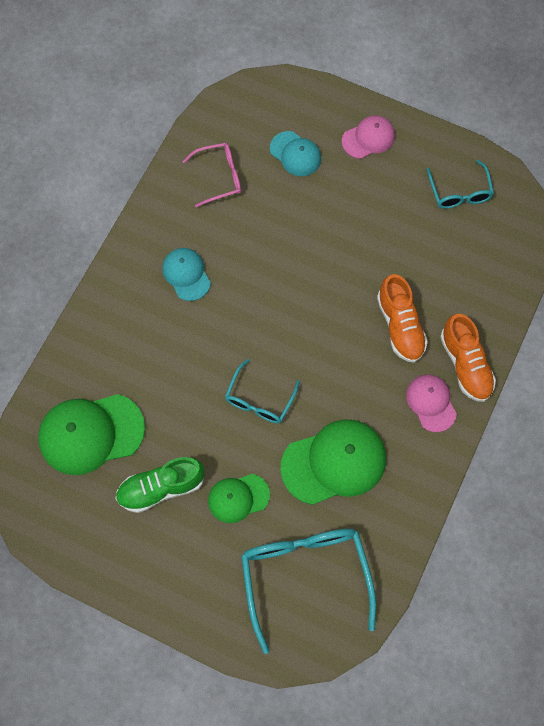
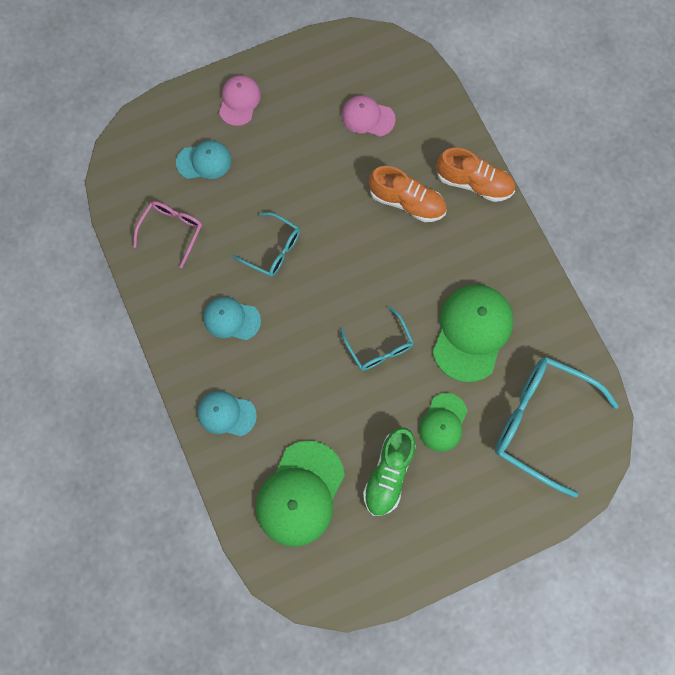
camera: 50 degrees left, 5 degrees up
(109, 330) = (226, 414): none -> turquoise cap
(431, 403) = (482, 229): pink cap -> pink cap (367, 117)
(459, 192) = (339, 77): turquoise glasses -> turquoise glasses (272, 249)

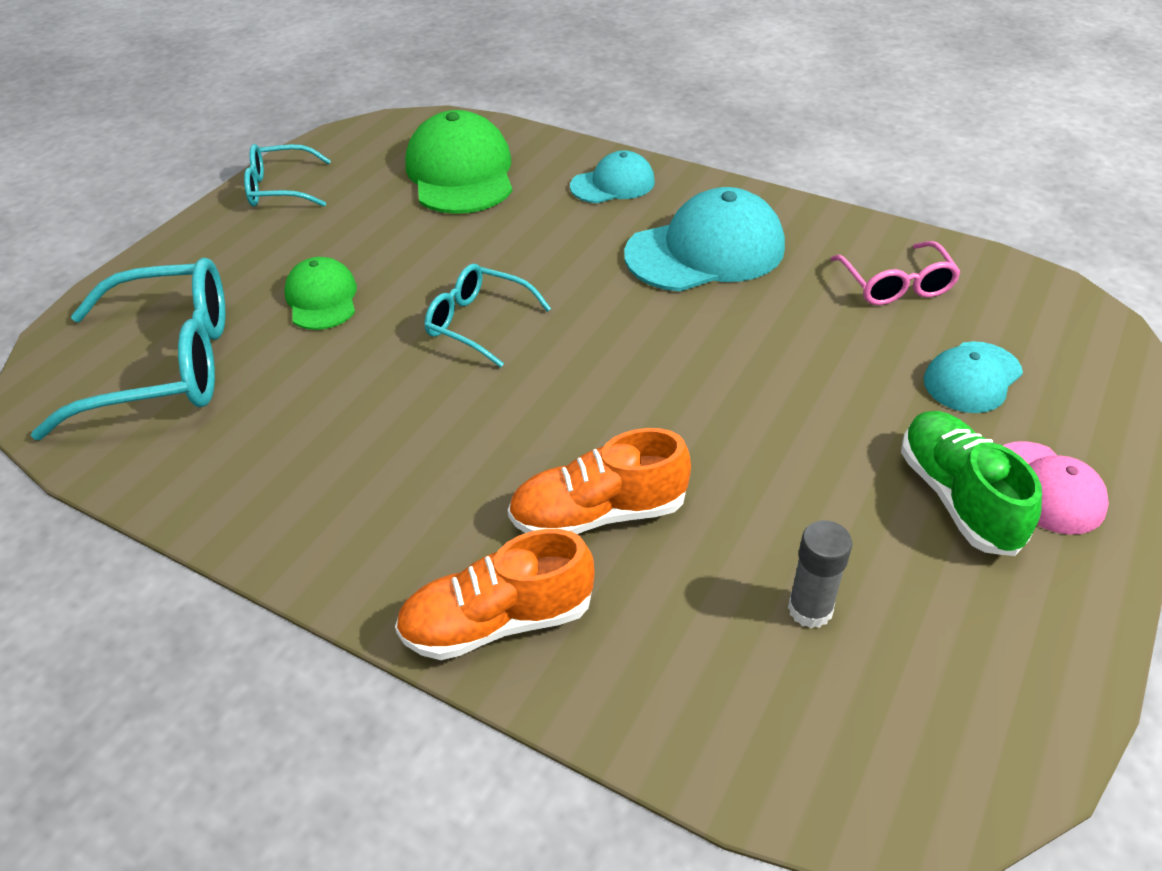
camera: 145 degrees right, 30 degrees down
(231, 319) = (706, 251): turquoise cap -> turquoise cap, size x1.74
(272, 249) = (741, 338): turquoise glasses -> turquoise glasses (281, 188)
(367, 117) = (810, 609): pink cap -> grey glue stick
(388, 474) = (363, 229): green shoe -> green shoe (957, 497)
(472, 332) = (343, 406): green cap -> none

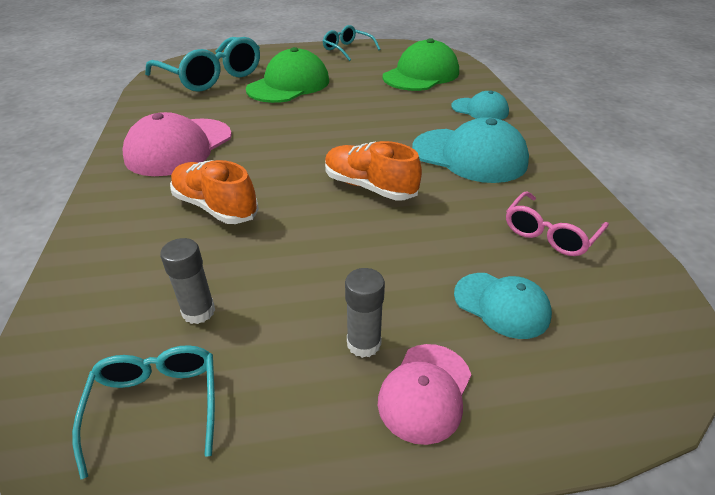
camera: 50 degrees right, 5 degrees down
(322, 298) = (289, 85): green cap -> green cap, size x1.74
(382, 492) = (179, 147): none -> pink cap
(478, 323) = (319, 122): turquoise glasses -> turquoise glasses (156, 406)
(497, 621) = (117, 209): orange shoe -> orange shoe (369, 187)
(957, 497) = (364, 343): green shoe -> grey glue stick
(972, 378) = (501, 305): turquoise cap -> turquoise cap turned 150 degrees counterclockwise

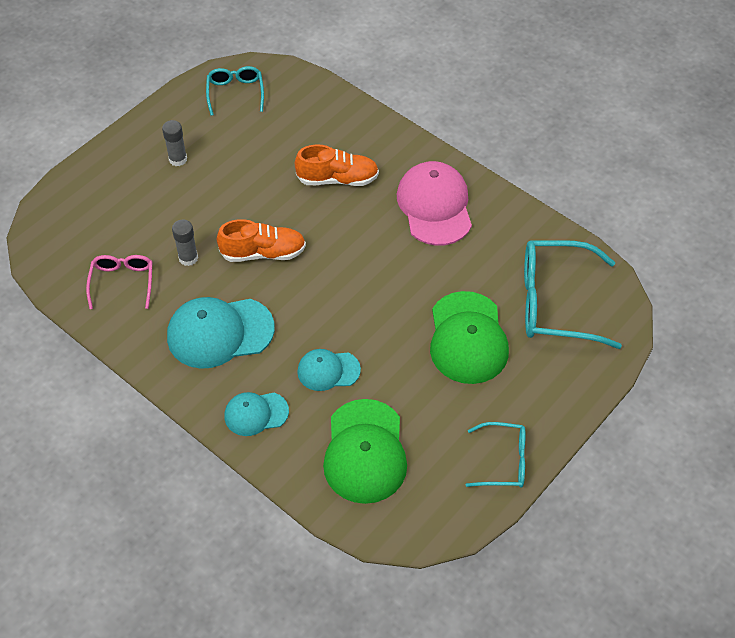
camera: 140 degrees right, 15 degrees up
(156, 406) = (235, 93): turquoise glasses -> turquoise glasses turned 135 degrees counterclockwise
(198, 311) = (266, 128): grey glue stick -> grey glue stick (188, 258)
(425, 392) = (137, 156): pink cap -> none
(501, 305) = (126, 215): turquoise cap -> turquoise cap (328, 370)

